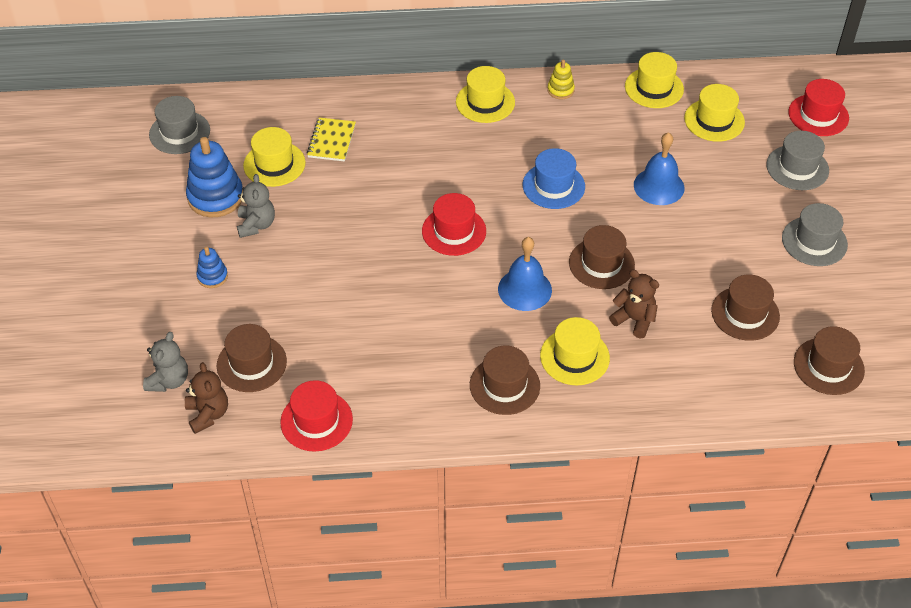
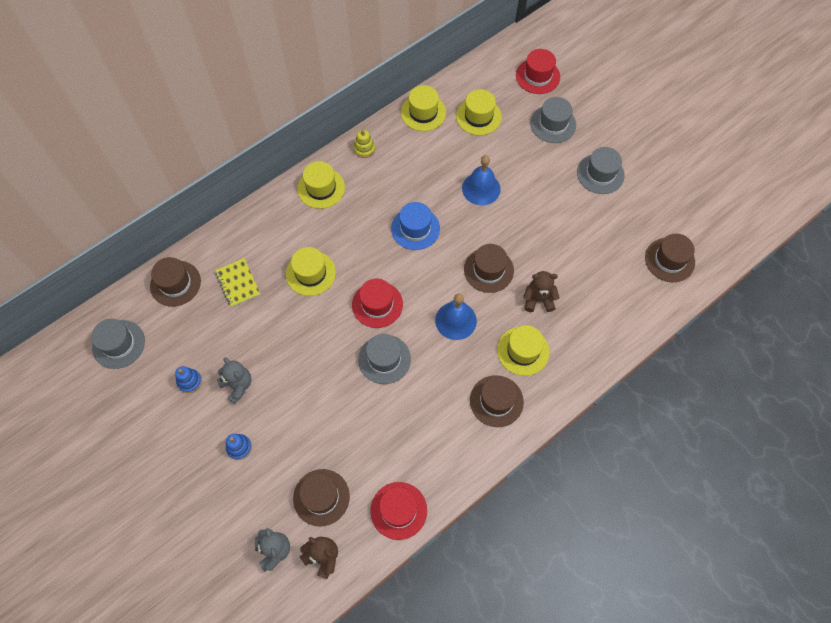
camera: 35 degrees left, 15 degrees up
(215, 197) = (189, 381): blue stacking toy -> blue stacking toy, size x0.52
(274, 164) = (211, 327): yellow hat -> yellow hat (310, 273)
(419, 282) = (384, 359): none -> grey hat
(745, 313) = (598, 252): brown hat -> brown hat (175, 283)

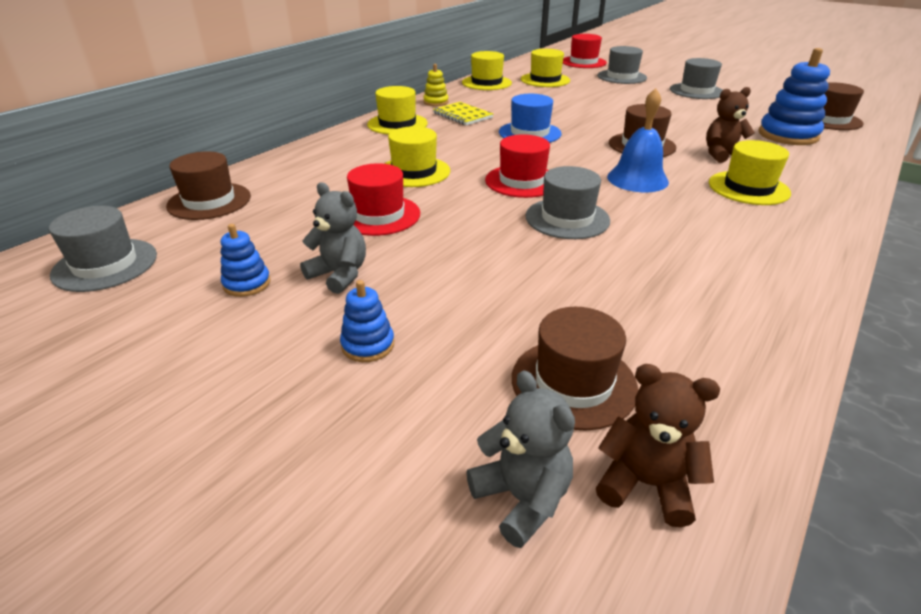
camera: 15 degrees left, 30 degrees down
(238, 283) = (310, 190): yellow notebook -> yellow notebook (462, 115)
(398, 510) = (739, 371): red hat -> red hat (379, 215)
(481, 188) = (583, 108): blue bell -> none
(496, 401) = (763, 229): brown hat -> none
(613, 279) = (788, 135): none -> blue stacking toy

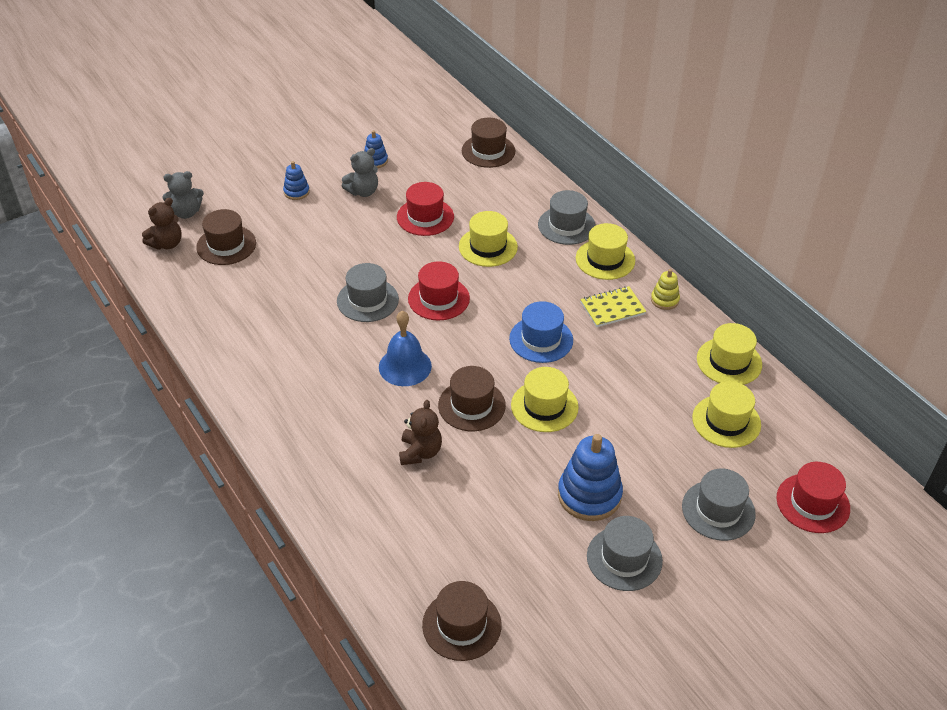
camera: 110 degrees right, 10 degrees up
(105, 265) = (425, 117): grey hat -> grey hat (566, 225)
(748, 188) = (350, 427): yellow hat -> yellow hat (544, 406)
(788, 135) = (438, 543): blue stacking toy -> blue stacking toy (589, 495)

